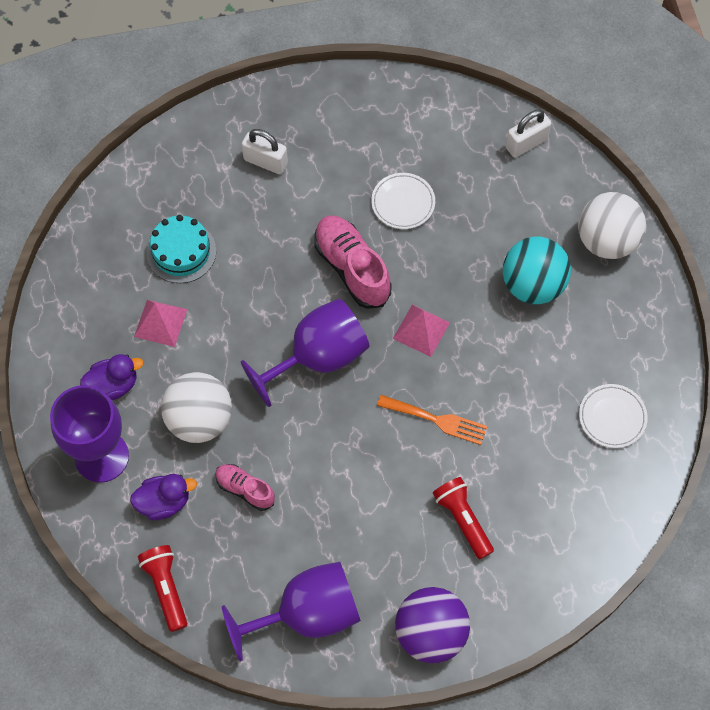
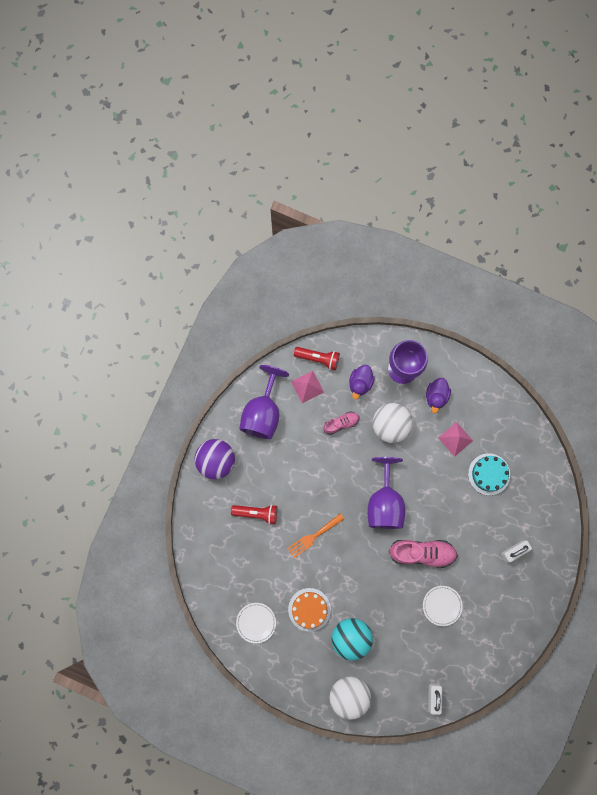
camera: 125 degrees right, 15 degrees up
(421, 330) = (365, 563): pink pyramid -> pink pyramid (307, 386)
(539, 360) = (309, 609): none -> orange cake

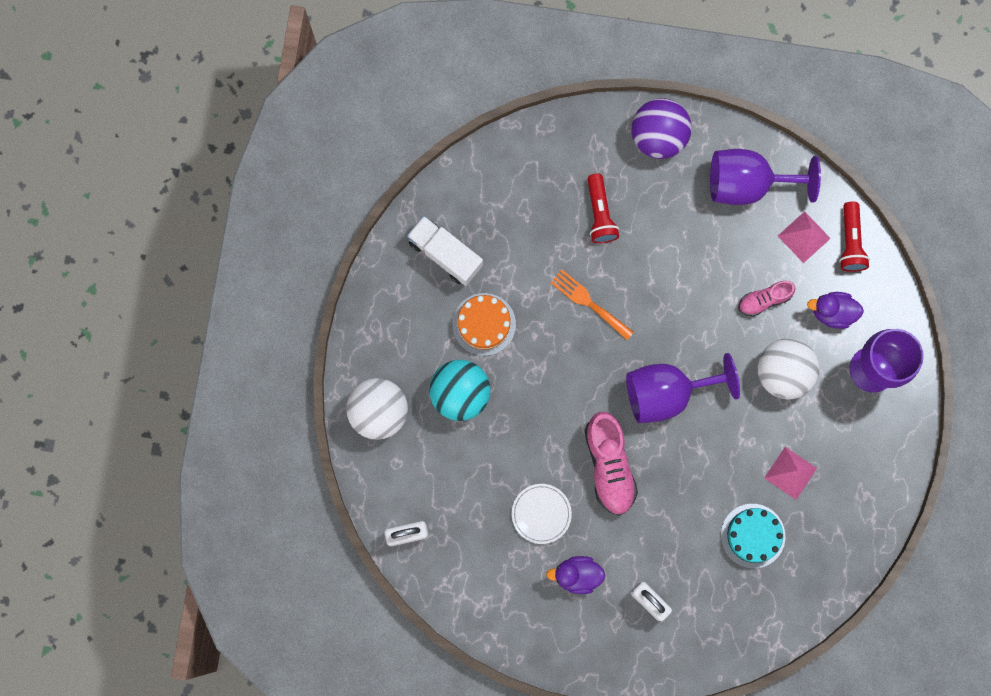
camera: 75 degrees right, 0 degrees up
(256, 622) = (445, 254): white plate -> white truck
(341, 423) = (764, 300): pink shoe -> pink shoe turned 105 degrees clockwise
(436, 396) = (846, 429): purple duck -> purple duck (577, 575)

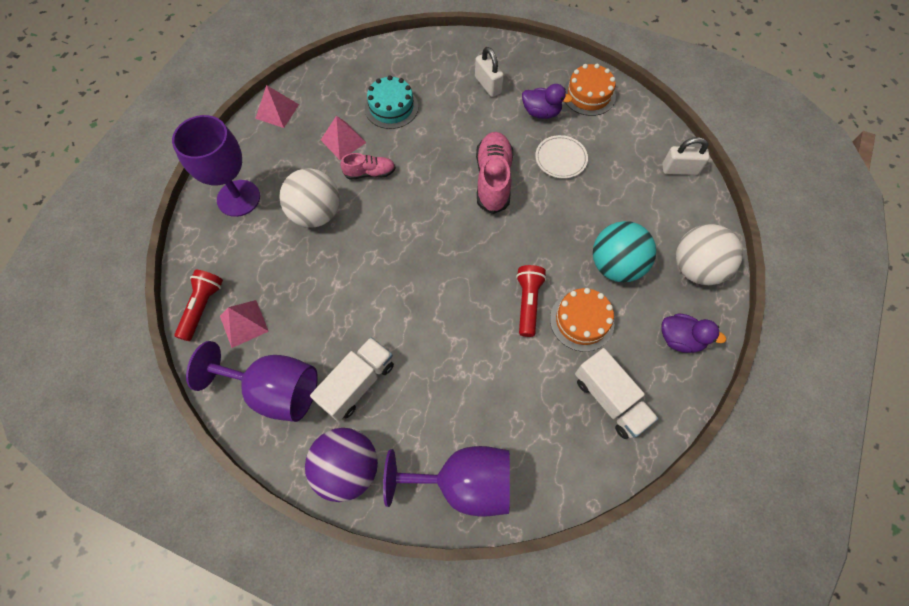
camera: 165 degrees left, 15 degrees down
(526, 618) = (588, 95): none -> orange cake
(588, 302) = (473, 315): orange fork -> none
(600, 213) = (437, 399): red flashlight -> red flashlight (528, 303)
(667, 393) = (424, 222): purple goblet -> purple goblet (463, 483)
(676, 209) = (357, 383): none -> white truck
(764, 300) = (306, 276): pink shoe -> pink shoe (370, 173)
(832, 312) = (250, 251): purple duck -> purple duck (680, 339)
(882, 494) = (277, 111): none -> pink pyramid

